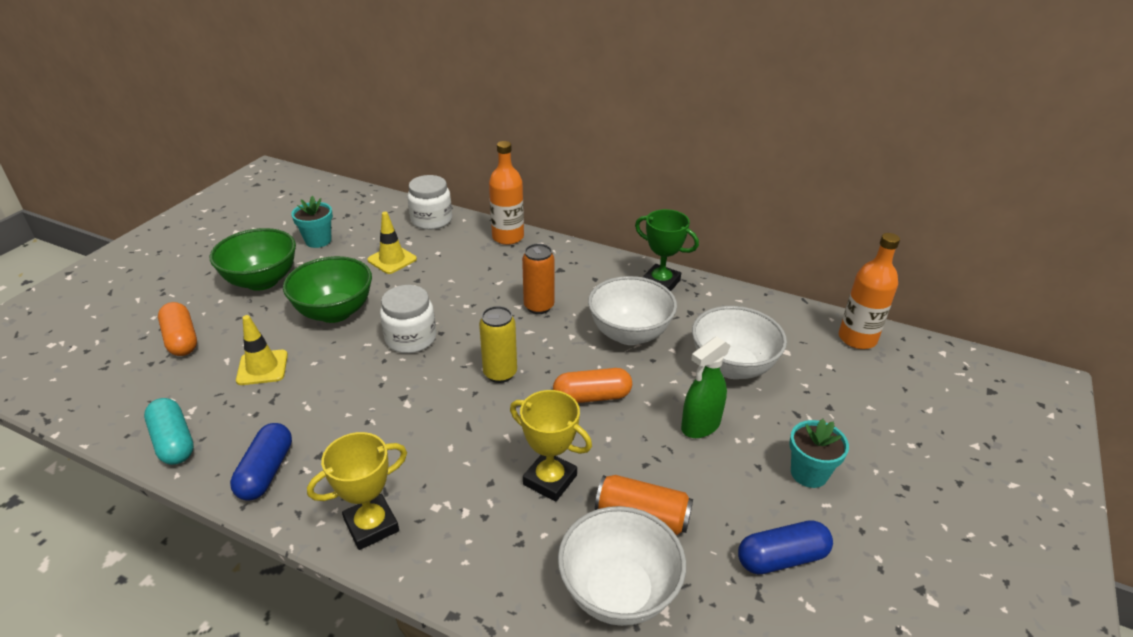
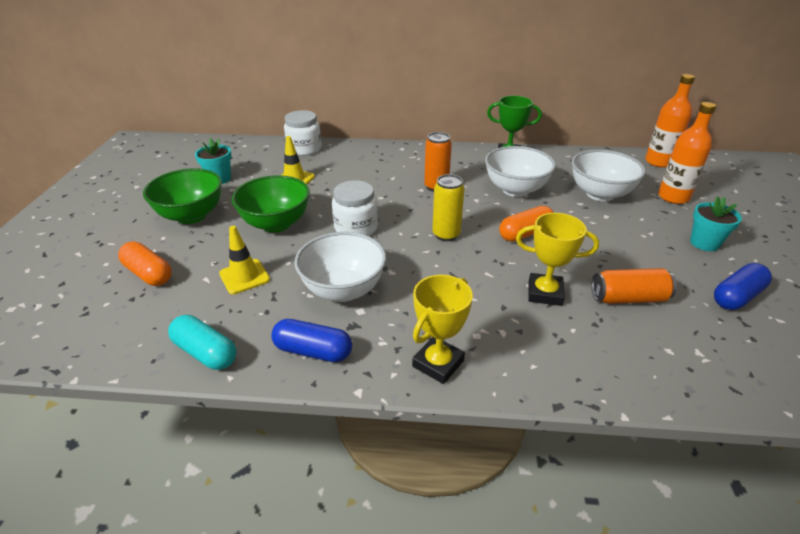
camera: 20 degrees left, 0 degrees up
(266, 471) = (313, 351): blue capsule -> blue capsule turned 60 degrees counterclockwise
(508, 237) = (374, 149): orange bottle -> orange bottle (673, 197)
(618, 592) = (658, 350): white bowl -> white bowl (343, 290)
(700, 425) = (613, 233): green spray bottle -> none

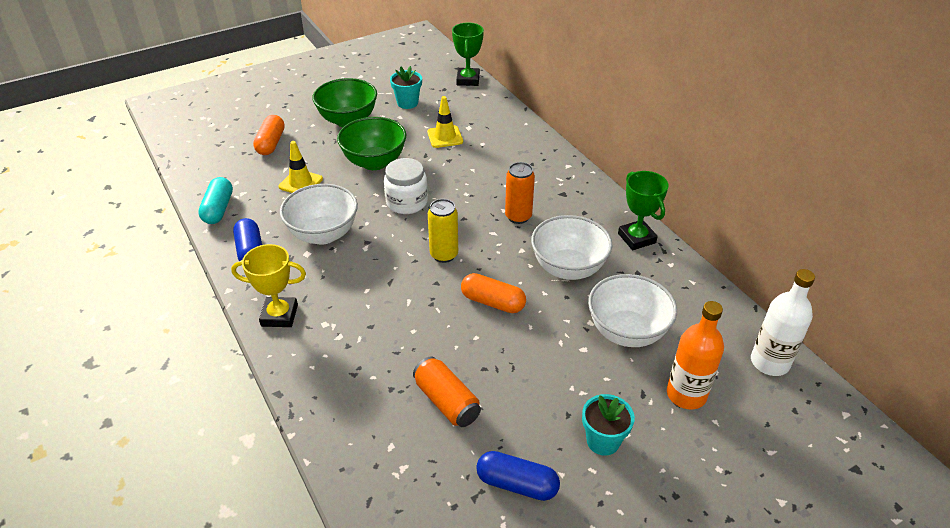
camera: 55 degrees right, 5 degrees up
(237, 144) = (468, 80): none -> green trophy
(304, 149) = (501, 115): white jar -> none
(545, 293) = (409, 344): yellow trophy -> none
(658, 162) = (769, 362): orange bottle -> white bottle

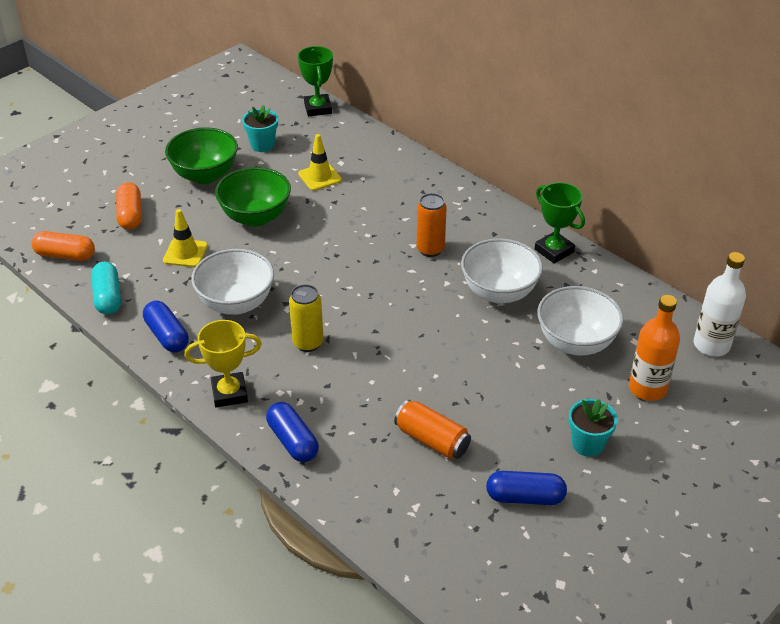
camera: 15 degrees left, 0 degrees up
(315, 374) = (293, 441): none -> blue capsule
(407, 202) = (309, 254): white jar -> none
(444, 255) = (371, 301): yellow can -> yellow can (308, 343)
(493, 302) = (438, 339): orange capsule -> orange capsule (65, 255)

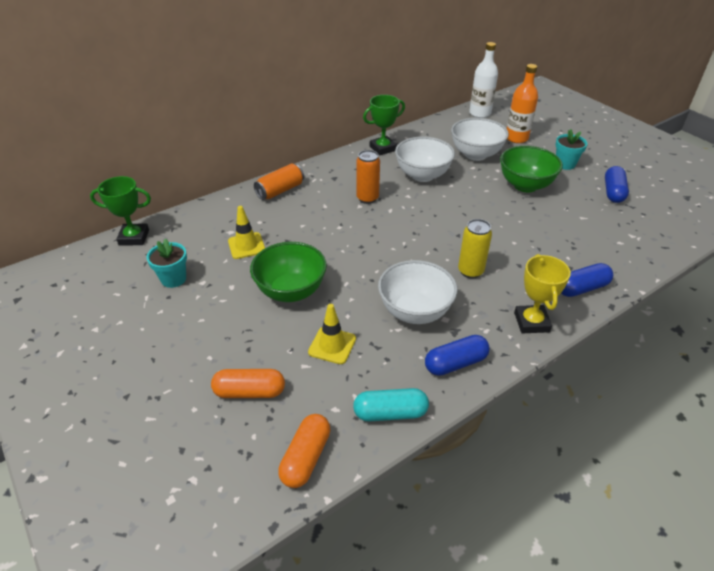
camera: 80 degrees left, 0 degrees up
(205, 175) = (204, 325): green bowl -> green bowl (525, 185)
(432, 440) = (570, 221): orange can -> orange can (280, 190)

